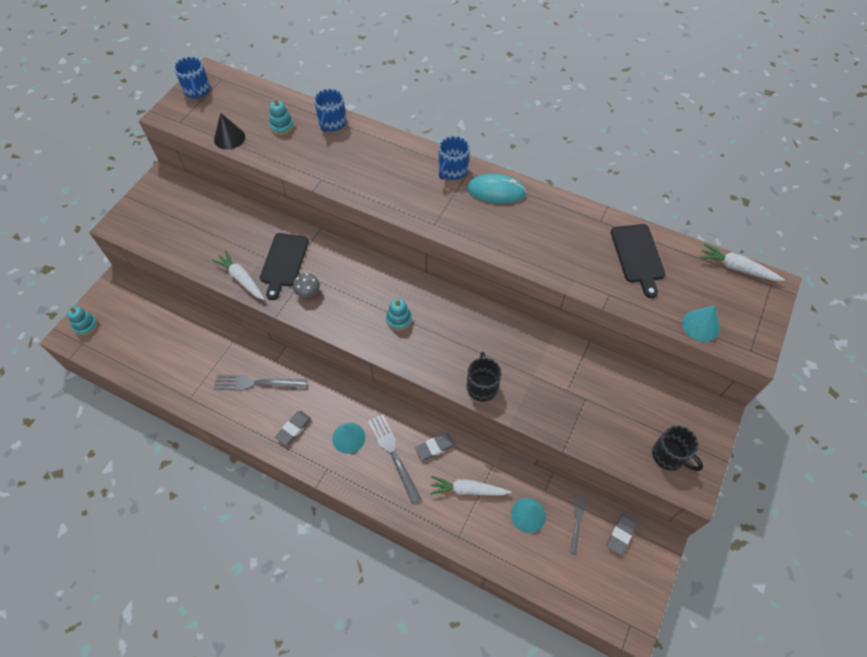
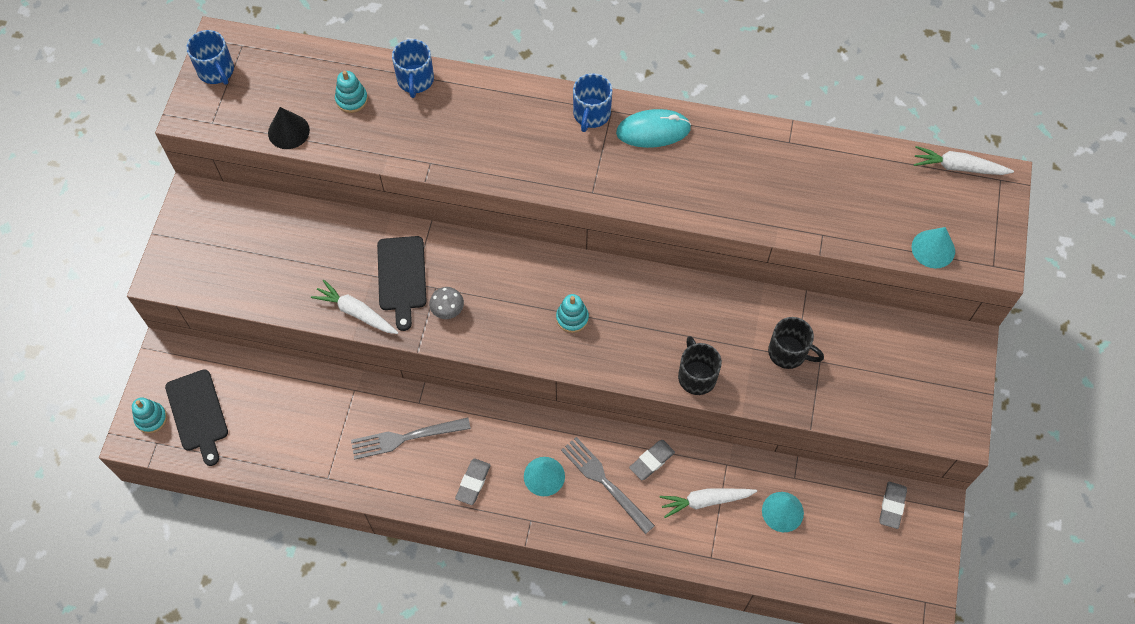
camera: 15 degrees left, 5 degrees up
(577, 520) = (839, 503): grey fork -> none
(638, 256) = (843, 178): black cutting board -> black cutting board (198, 414)
(669, 455) = (929, 404): black mug -> black mug (788, 352)

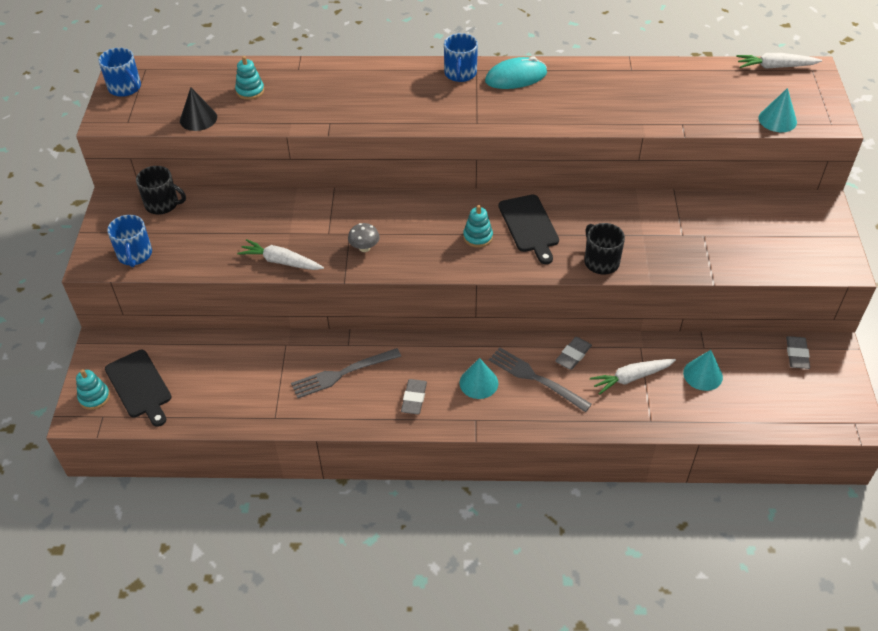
camera: 10 degrees left, 15 degrees down
(402, 277) = (317, 230): black cutting board -> black cutting board (529, 226)
(415, 80) = (303, 72): blue mug -> blue mug (135, 255)
(788, 352) = (674, 233): black mug -> black mug (163, 204)

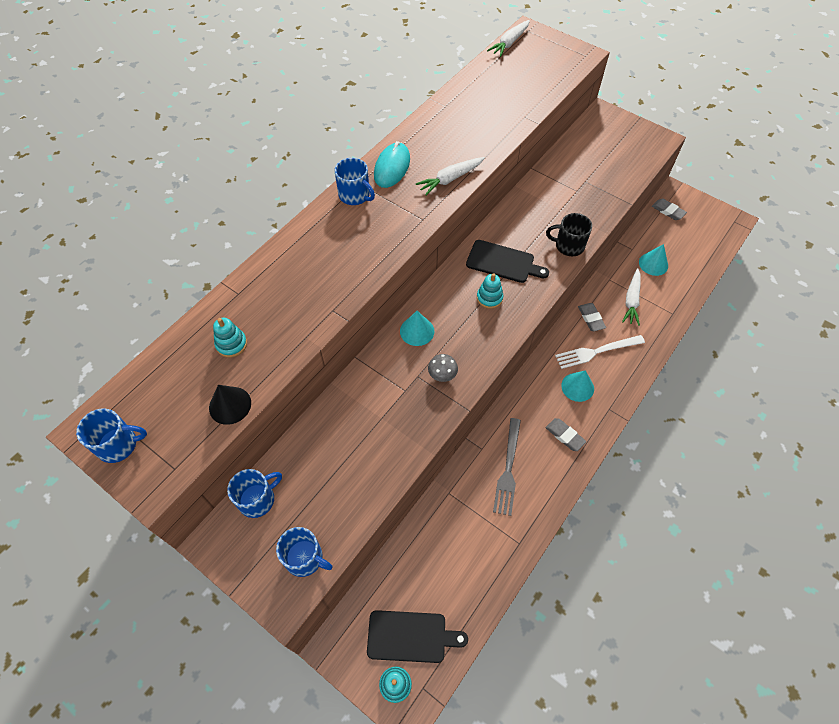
camera: 55 degrees left, 10 degrees up
(163, 204) = (257, 499): black mug -> blue mug
(281, 261) = (410, 442): white carrot -> white carrot (450, 179)
(534, 378) = (596, 352): grey fork -> white fork
(777, 120) = (561, 74): turquoise cone -> turquoise cone (417, 331)

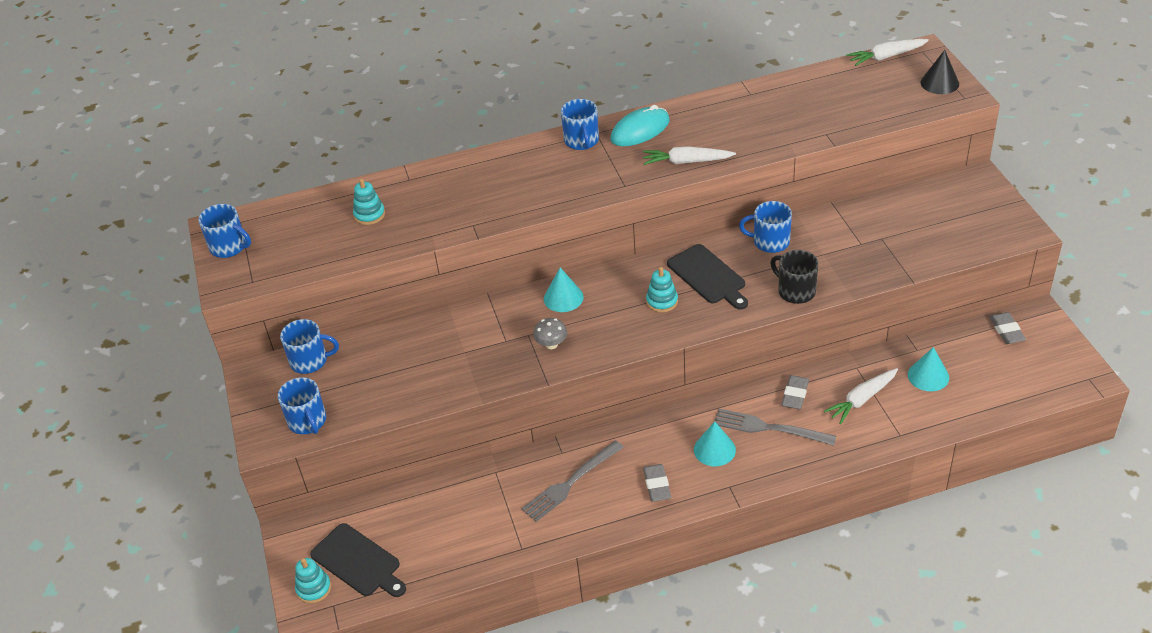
camera: 40 degrees right, 15 degrees down
(230, 405) = (329, 257): black cone -> black cone (939, 83)
(520, 216) = (770, 242): none -> blue mug
(596, 352) = (768, 428): white fork -> grey fork

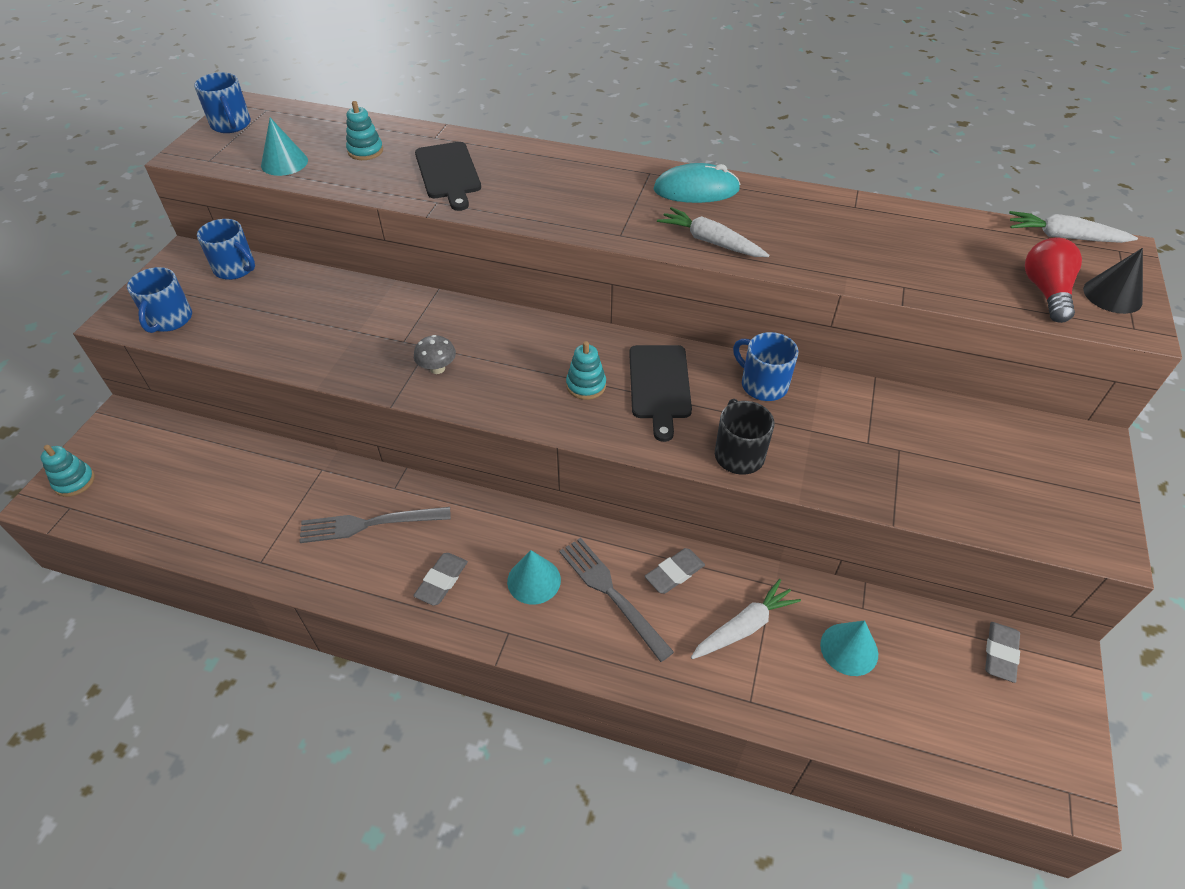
camera: 30 degrees right, 5 degrees up
(358, 562) = (130, 480): black cutting board -> black cutting board (448, 173)
(563, 298) = (498, 329): turquoise cone -> turquoise cone (284, 163)
(581, 141) = (626, 174): blue mug -> none
(862, 399) = (744, 627): white carrot -> white carrot turned 150 degrees clockwise
(904, 98) = (1046, 292): none -> red light bulb

